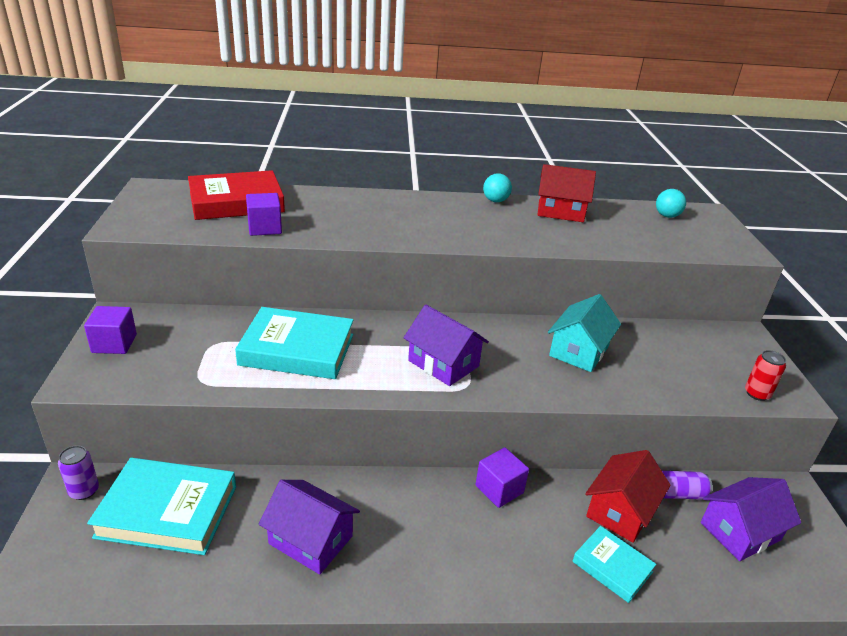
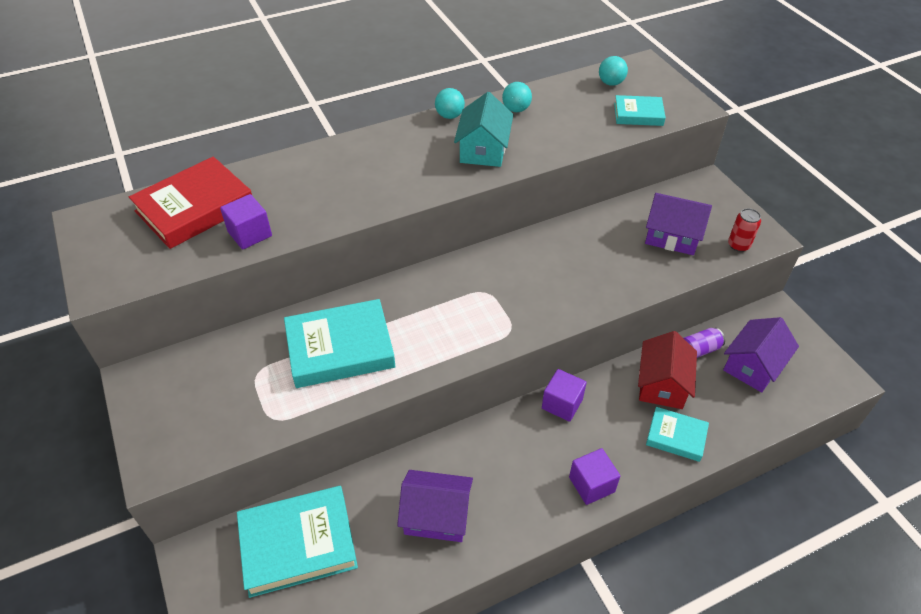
camera: 20 degrees left, 15 degrees up
(84, 491) = (208, 558): purple can -> none
(114, 343) = (158, 411): purple cube -> purple cube (591, 484)
(443, 363) = (478, 312): purple house -> purple house (672, 236)
(560, 211) = (516, 109): red house -> turquoise ball
(579, 351) = (584, 253): turquoise house -> turquoise house (483, 149)
(682, 242) = (638, 114): none -> turquoise book

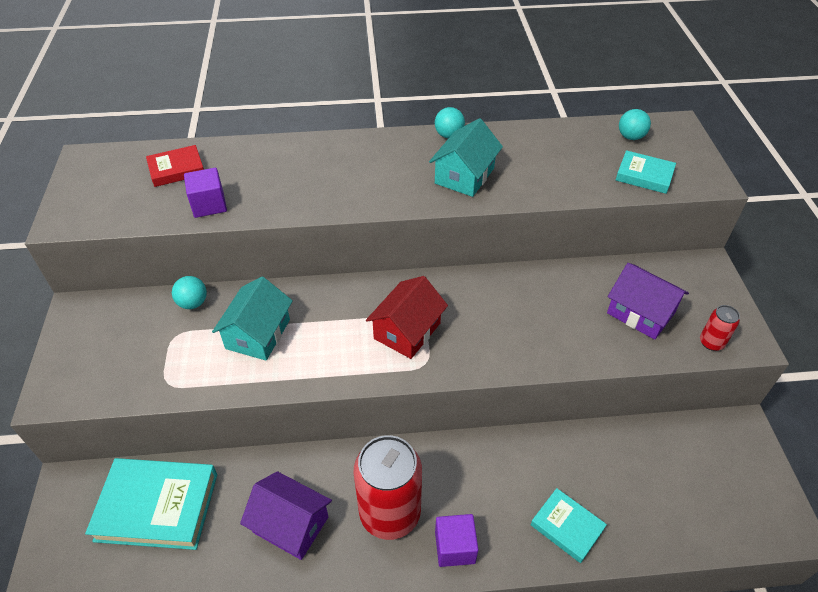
camera: 20 degrees right, 0 degrees up
(195, 208) = (176, 169): red book -> red book, size x0.56
(340, 348) = (258, 334): turquoise book -> turquoise house
(516, 109) = (518, 143): turquoise ball -> turquoise ball (193, 303)
(522, 475) = (390, 513): none -> red can
(562, 404) = (463, 453): purple cube -> none
(662, 384) = (577, 466): red house -> red house (407, 331)
(698, 350) = (633, 442): purple can -> none
(753, 366) = (688, 478): purple house -> none

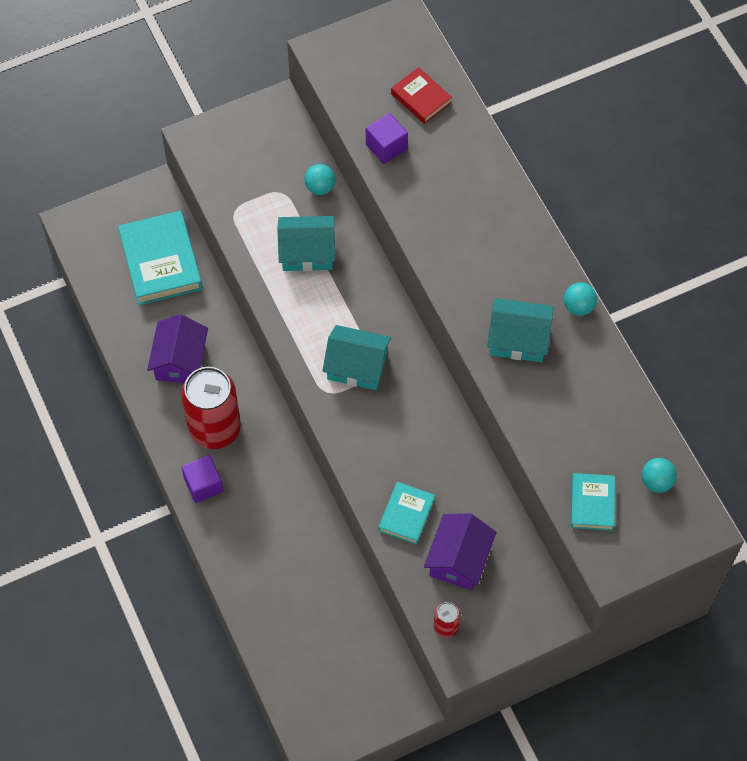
camera: 70 degrees right, 15 degrees up
(407, 331) = (357, 366): red house -> turquoise house
(567, 527) = (251, 565): turquoise book -> turquoise book (406, 515)

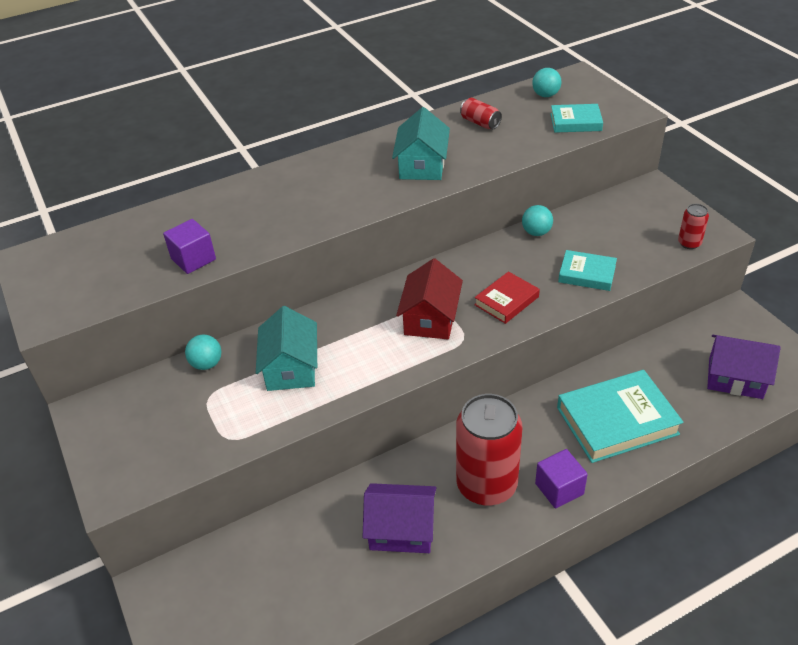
camera: 90 degrees left, 20 degrees down
(161, 262) = (261, 567): turquoise book -> turquoise book (617, 421)
(357, 366) = (430, 318): turquoise house -> red house
(421, 98) = (136, 239): red book -> red book (506, 301)
(459, 559) = (621, 239): purple house -> purple house (735, 378)
(578, 306) = (385, 137): turquoise ball -> turquoise ball (536, 232)
(599, 403) = (480, 123): none -> red can

